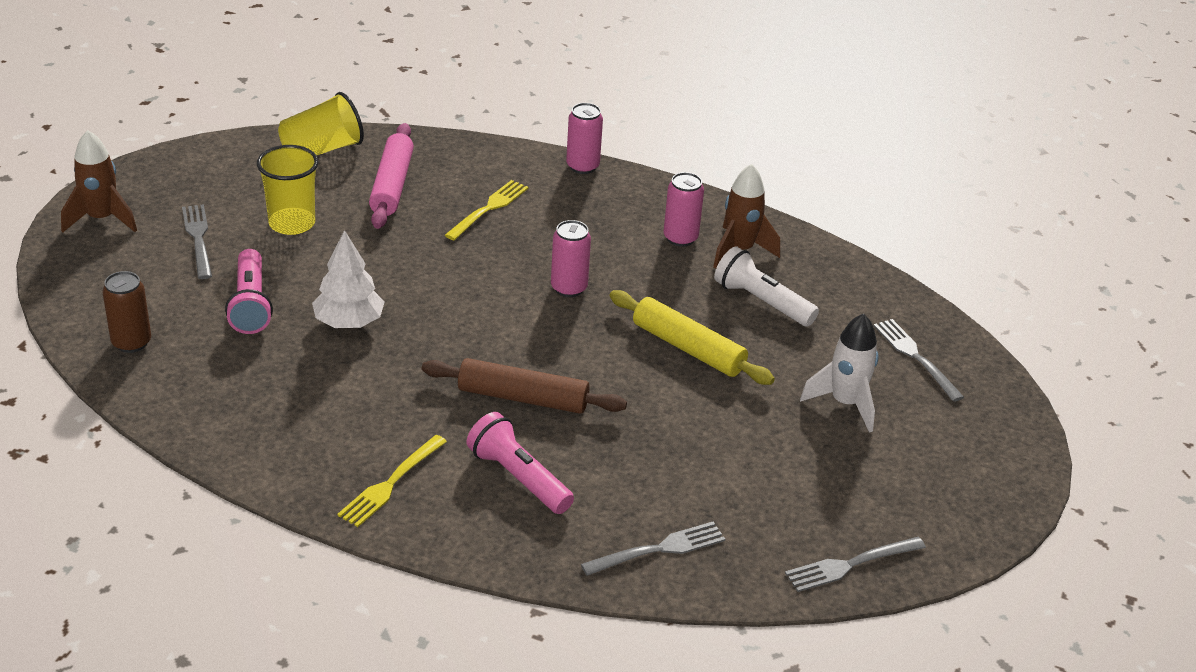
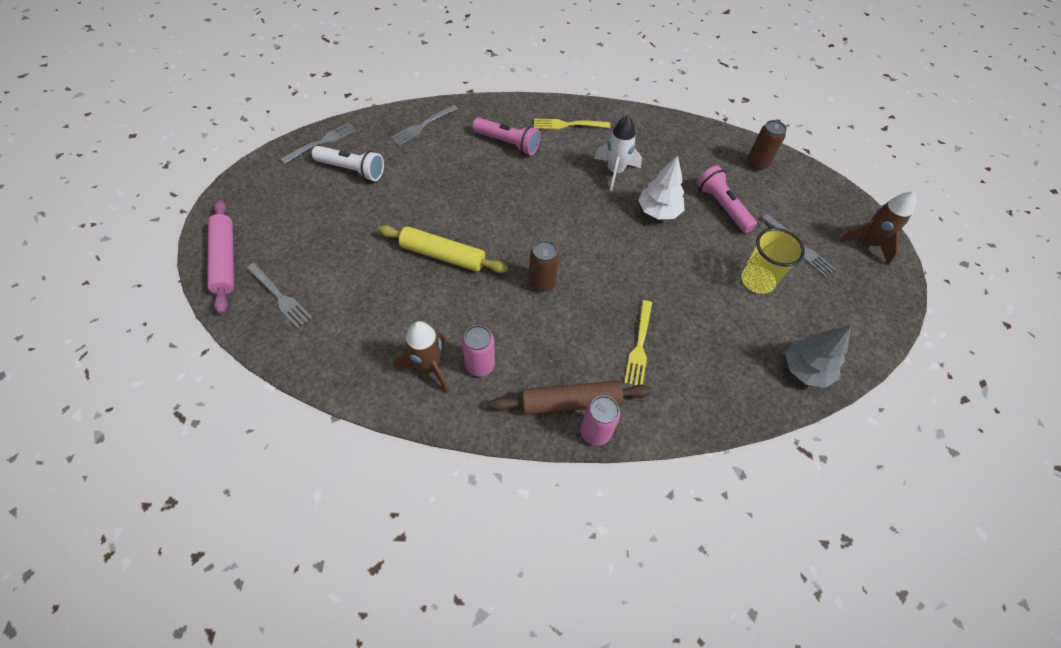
camera: 160 degrees right, 20 degrees up
(322, 150) = (806, 369): yellow cup -> grey tree
(391, 483) = (568, 125): yellow fork -> yellow fork turned 105 degrees counterclockwise
(392, 185) = (725, 346): pink rolling pin -> pink rolling pin (225, 260)
(523, 398) = (529, 189): brown rolling pin -> brown rolling pin (570, 402)
(569, 288) = (541, 283): pink can -> brown can
(762, 302) = (400, 315): white flashlight -> white flashlight (352, 170)
(845, 403) = (330, 242): white rocket -> white rocket (615, 172)

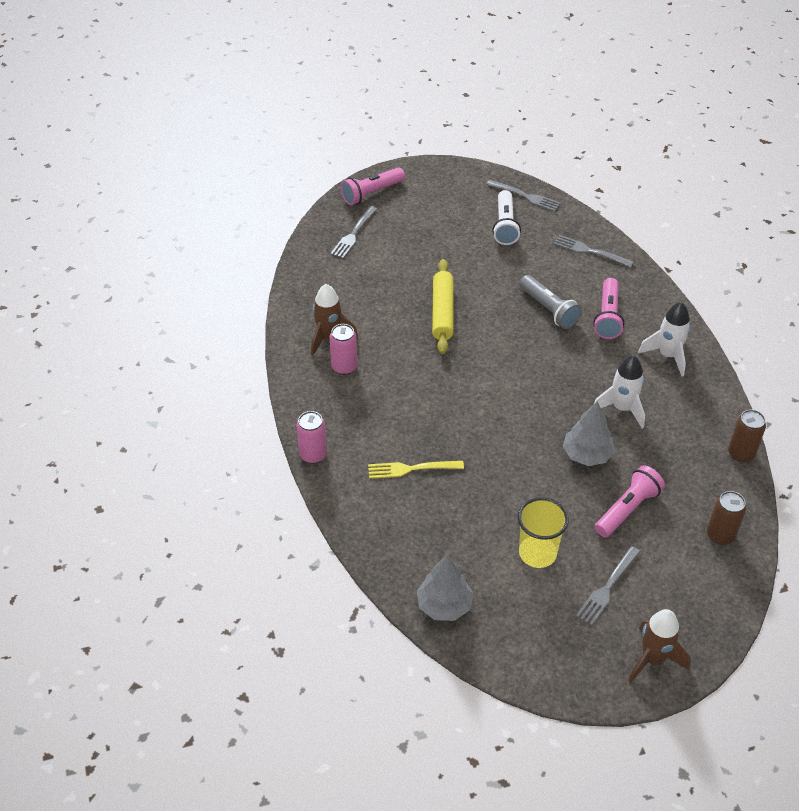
camera: 75 degrees right, 10 degrees down
(225, 260) = (371, 193): pink rolling pin -> pink flashlight
(479, 177) = (549, 309): none -> grey flashlight
(541, 283) = (447, 385): brown can -> brown can (741, 453)
(568, 125) = (668, 355): yellow fork -> white rocket
(570, 402) = (334, 432): brown rolling pin -> none
(658, 211) = (587, 454): white tree -> grey tree

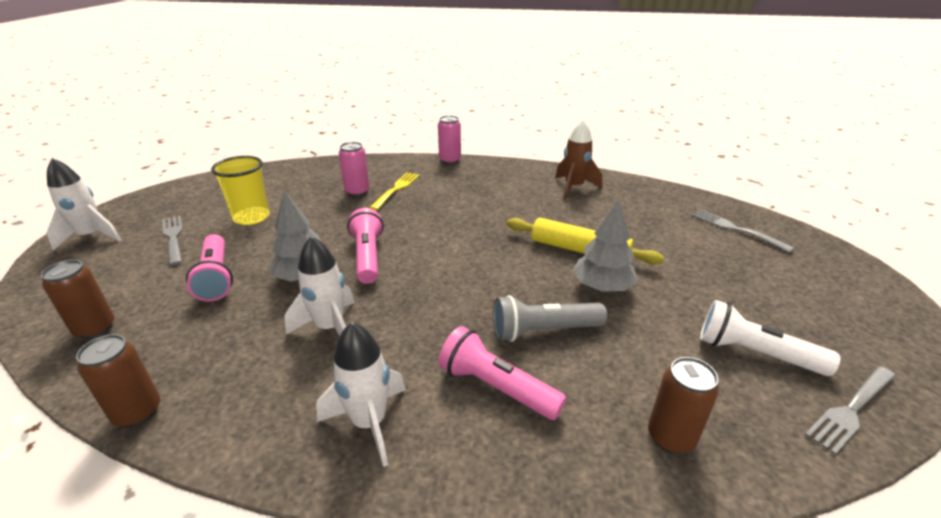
camera: 115 degrees right, 15 degrees down
(344, 367) = (532, 187): pink can -> pink can (357, 192)
(371, 193) = (827, 258): pink flashlight -> pink flashlight (367, 257)
(444, 605) = (272, 174): grey tree -> grey tree (602, 287)
(590, 251) = (670, 437): grey fork -> brown can
(653, 659) = (92, 236): brown rocket -> white rocket

